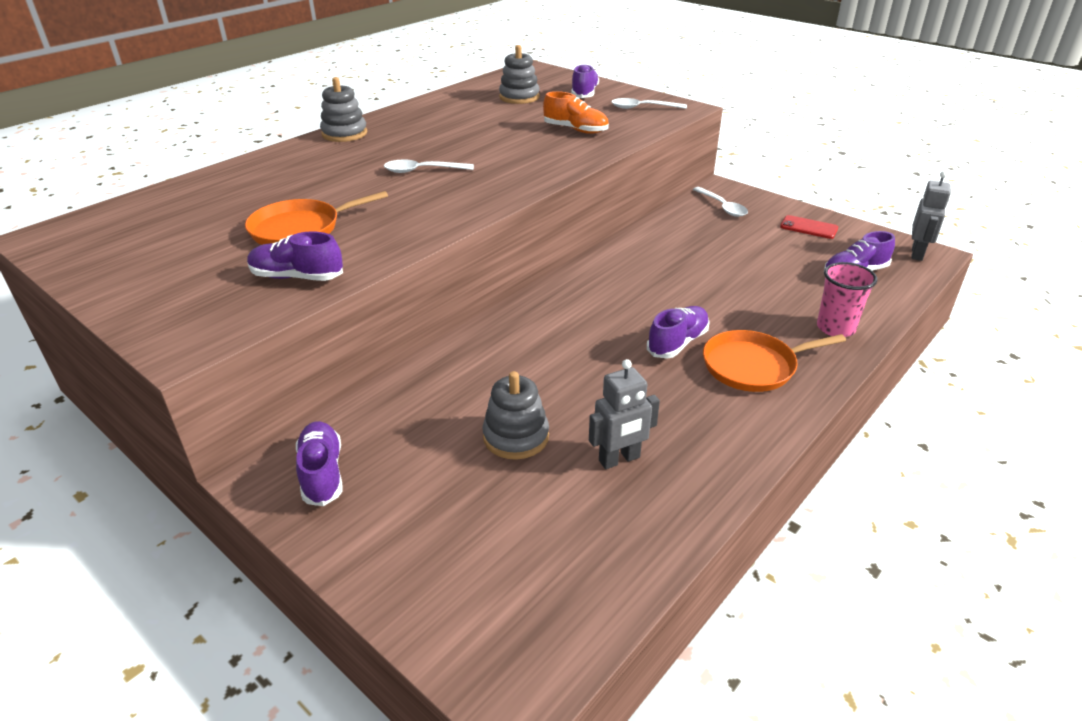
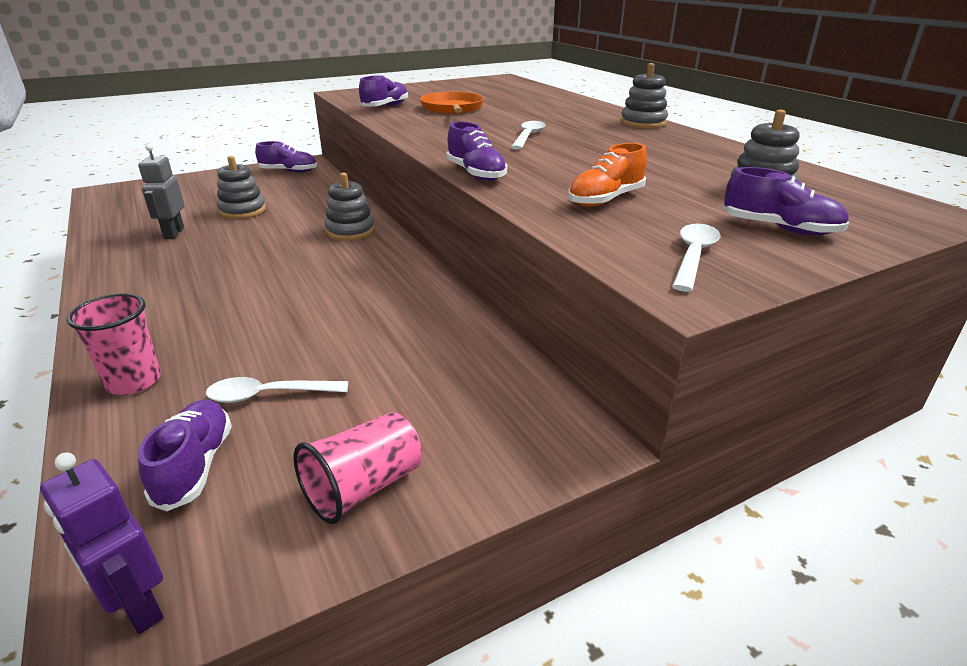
camera: 110 degrees right, 5 degrees down
(529, 328) = (350, 231): none -> grey stacking toy
(677, 343) = (249, 282): purple shoe -> purple shoe (476, 174)
(722, 207) = (506, 414): white spoon -> white spoon (269, 395)
(753, 366) = (167, 307): orange pan -> none
(808, 227) = (364, 487): red phone -> pink cup
(917, 253) = (137, 606): grey robot -> purple robot

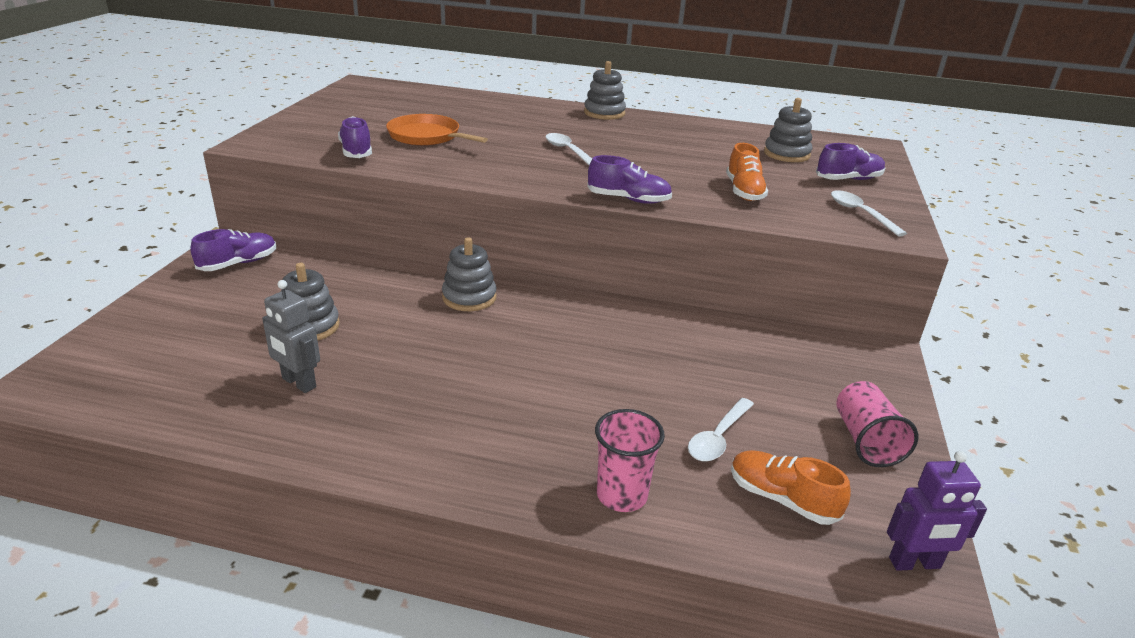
camera: 50 degrees left, 0 degrees up
(195, 466) = (781, 499): purple shoe -> orange shoe

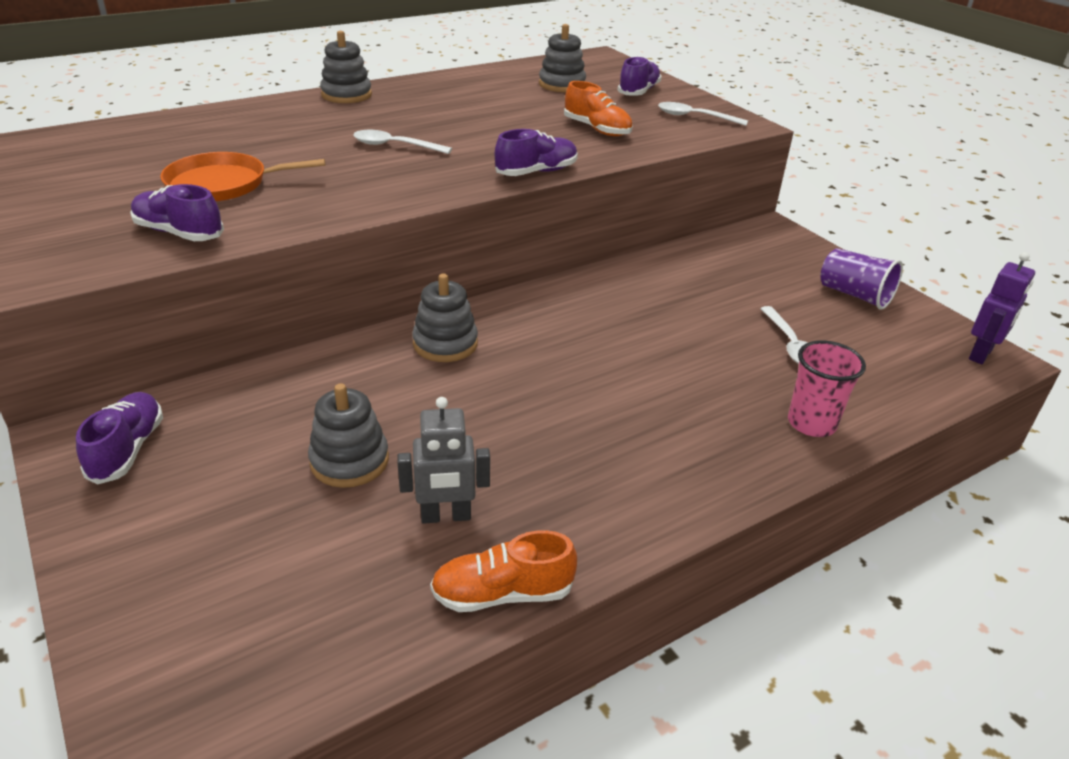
camera: 45 degrees left, 5 degrees up
(781, 499) = (880, 361): orange shoe -> orange shoe (502, 593)
(866, 441) = (854, 295): pink cup -> purple cup

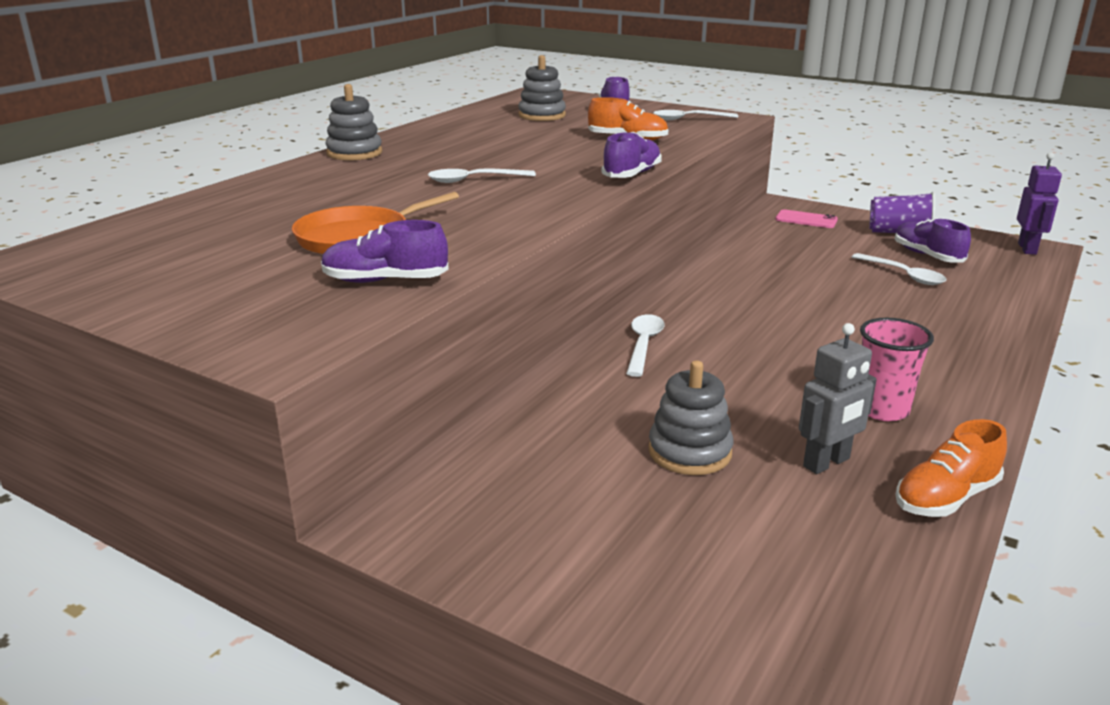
camera: 25 degrees left, 10 degrees down
(128, 449) = (465, 513): purple shoe -> purple shoe (927, 256)
(445, 344) = (643, 345): grey stacking toy -> white spoon
(774, 253) = (806, 220): none -> pink phone
(811, 423) = (987, 319): pink cup -> pink cup (882, 410)

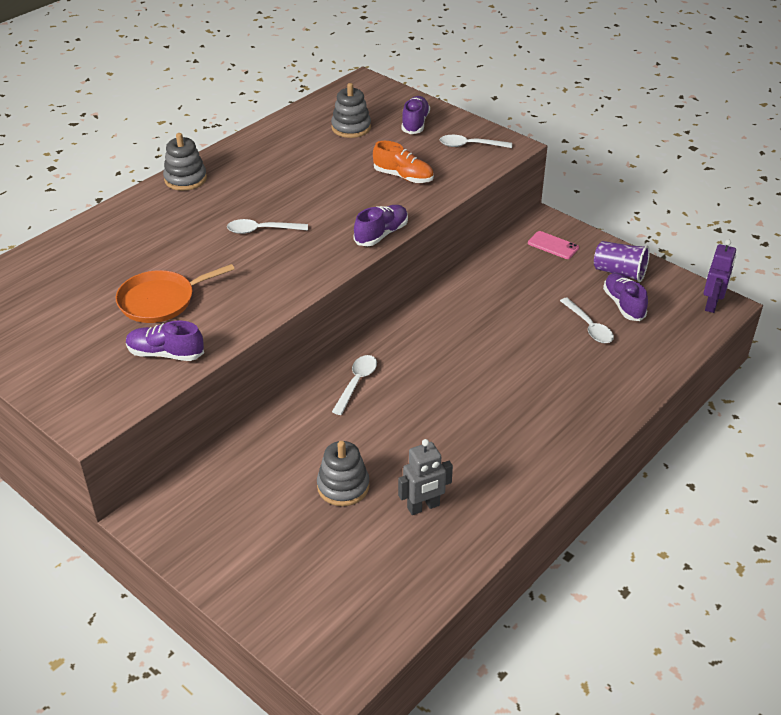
camera: 10 degrees right, 15 degrees up
(882, 410) = (485, 466): pink cup -> none
(945, 498) = (480, 544): orange shoe -> none

